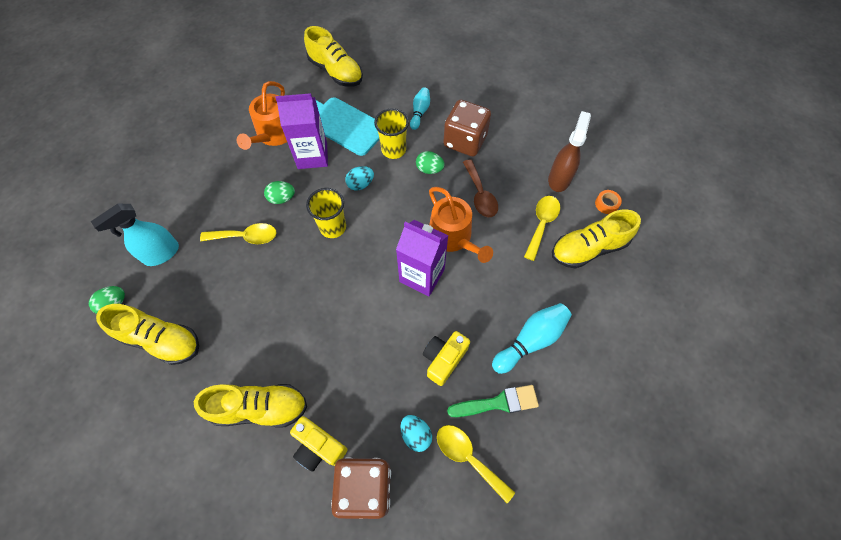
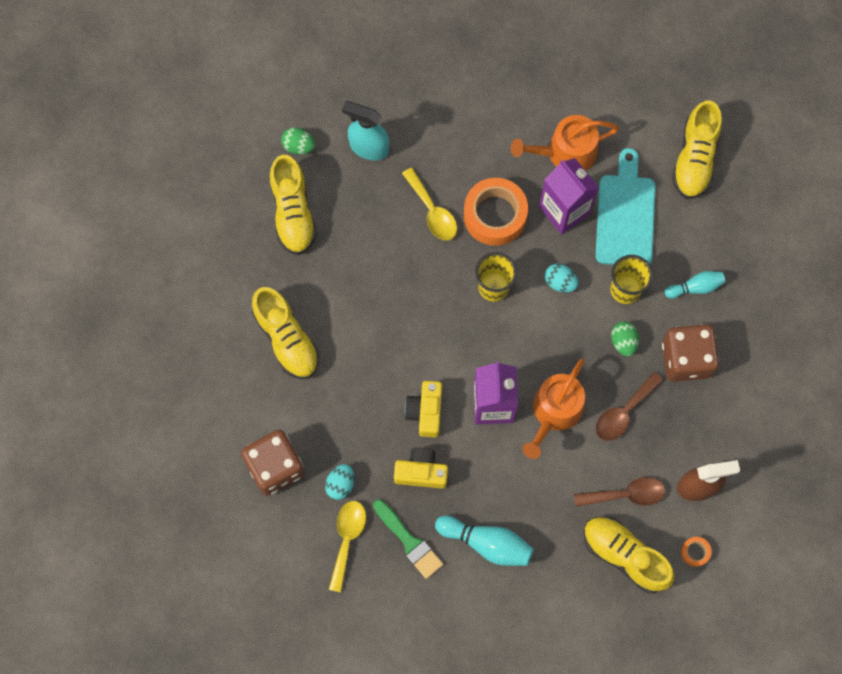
camera: 60 degrees right, 10 degrees up
(282, 198) = (495, 215): green egg -> orange tape
(319, 446) = (284, 409): yellow camera -> yellow camera (425, 412)
(541, 224) = (626, 494): yellow spoon -> brown spoon

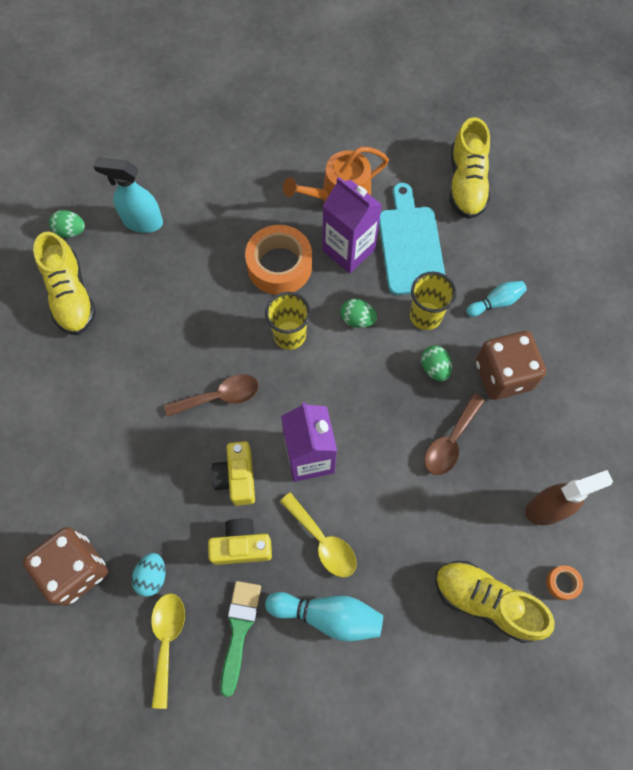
camera: 10 degrees left, 5 degrees down
(287, 339) = (76, 425): yellow shoe -> none
(409, 541) = (239, 630): green brush -> green brush turned 120 degrees counterclockwise
(432, 211) = (215, 272): yellow spoon -> yellow spoon (323, 541)
(554, 412) = (377, 454): orange watering can -> none
(560, 282) = (357, 319): turquoise egg -> green egg
(626, 494) = (472, 531): brown spoon -> brown spoon (220, 396)

